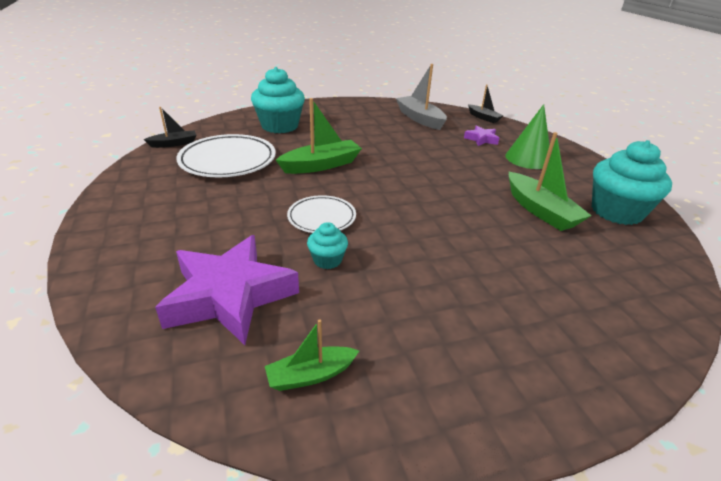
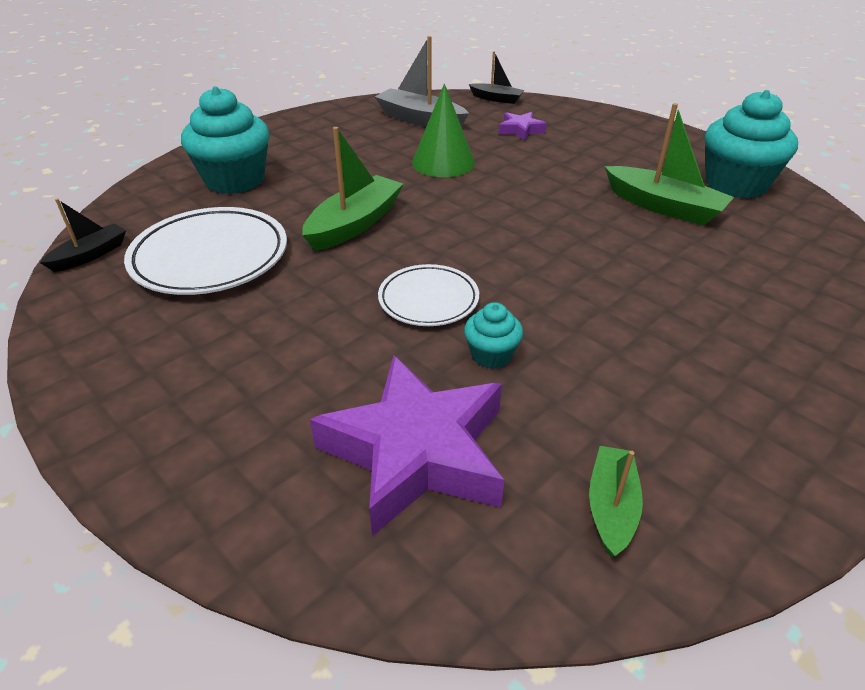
camera: 25 degrees left, 5 degrees up
(310, 375) = (611, 507): green boat -> green boat turned 150 degrees clockwise
(528, 158) = (594, 143): green cone -> green cone (443, 162)

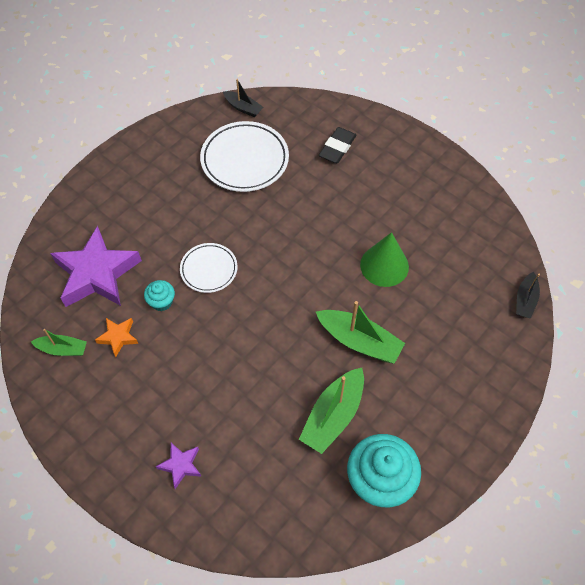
camera: 85 degrees right, 20 degrees up
(235, 180) = (337, 148): turquoise cupcake -> black eraser
(355, 224) = (288, 222): green boat -> green boat (359, 341)
(420, 119) = (462, 243): grey boat -> none
(520, 130) = (457, 319): purple star -> purple star (181, 465)
(571, 414) = (118, 337): none -> orange star

